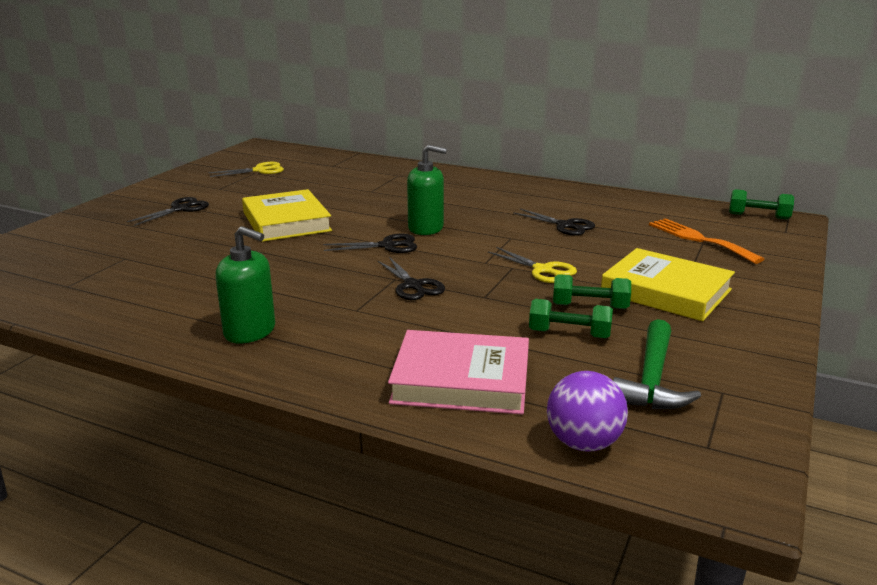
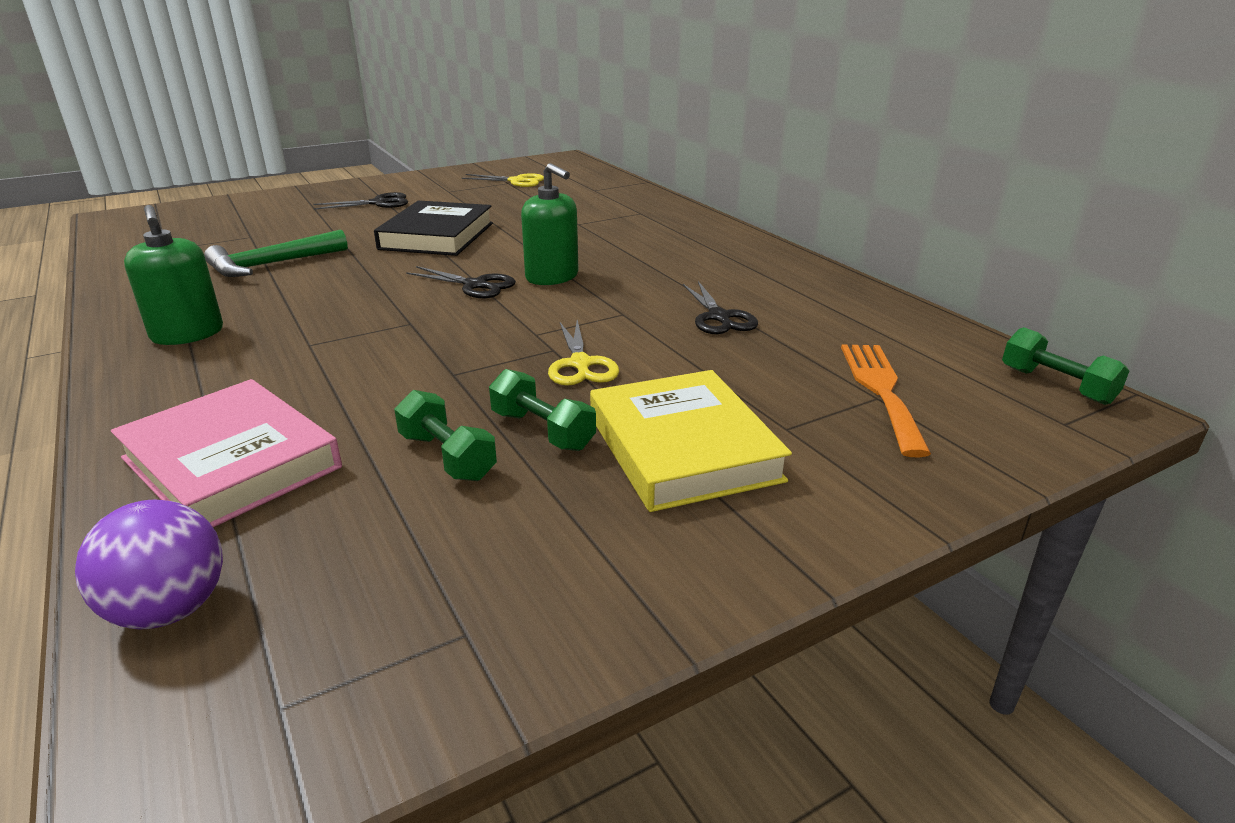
camera: 35 degrees right, 5 degrees up
(286, 222) = (437, 236): yellow book -> black book
(413, 286) = (410, 336): black scissors -> none
(651, 380) = (413, 566): green hammer -> green hammer (271, 265)

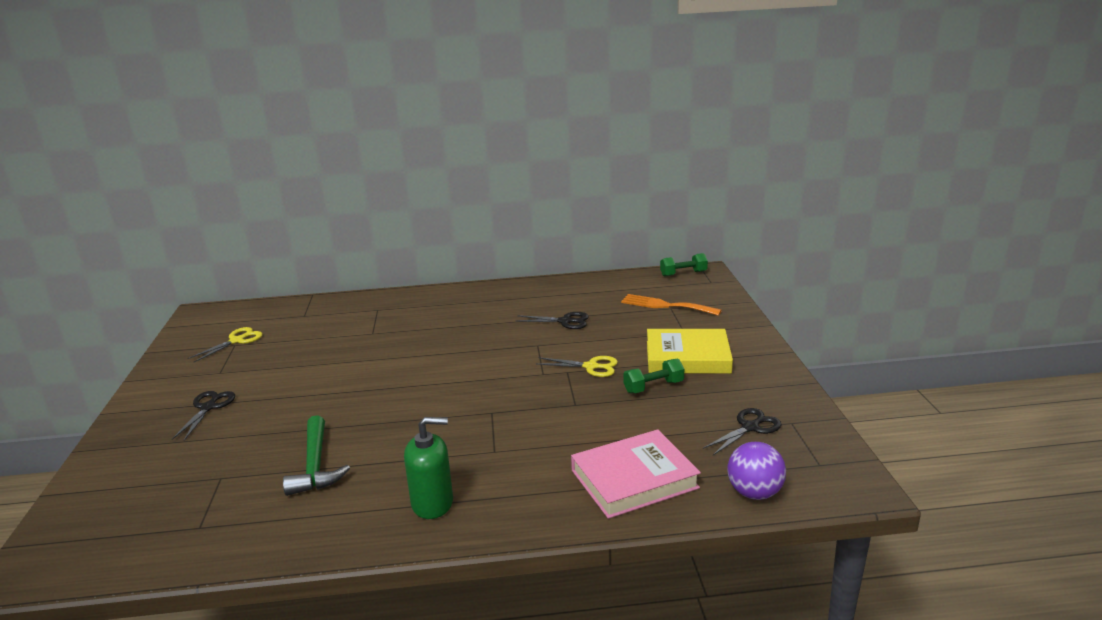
camera: 65 degrees left, 5 degrees down
(437, 236) = (333, 388): black book -> none
(447, 456) = (663, 414): green dumbbell -> none
(475, 285) = (450, 384): black scissors -> black scissors (750, 427)
(552, 277) = (462, 356): green soap dispenser -> none

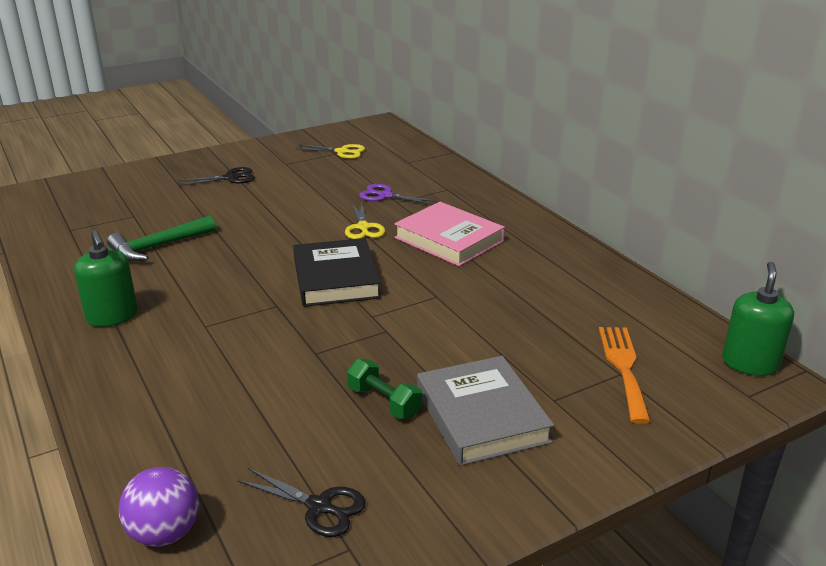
camera: 65 degrees right, 5 degrees up
(356, 336) = (385, 196): none -> purple scissors
(473, 379) = (336, 278): none -> black book
(565, 321) = (509, 300): black scissors -> none
(591, 367) = (407, 344): yellow scissors -> yellow scissors (363, 227)
(634, 479) = (174, 428): pink book -> pink book (448, 239)
(683, 274) = (750, 363): green dumbbell -> green soap dispenser
(687, 357) = (482, 416): yellow book -> grey book

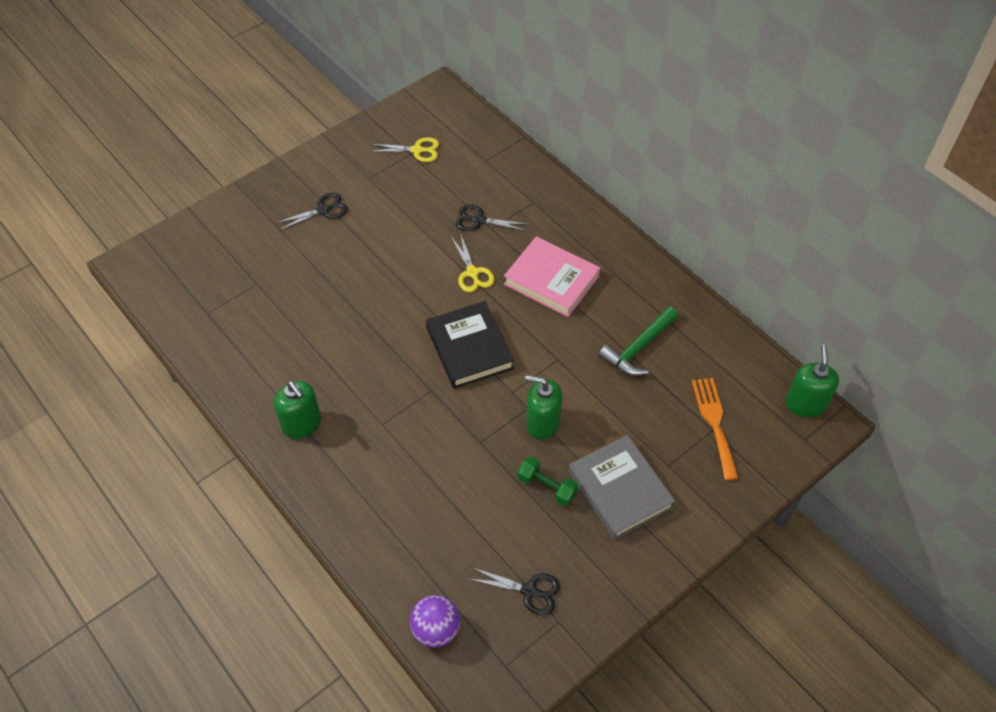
camera: 10 degrees left, 25 degrees up
(158, 247) = (299, 326): green hammer -> green hammer (638, 348)
(385, 196) = (479, 220): purple scissors -> black scissors
(399, 345) = (542, 423): none -> green soap dispenser

